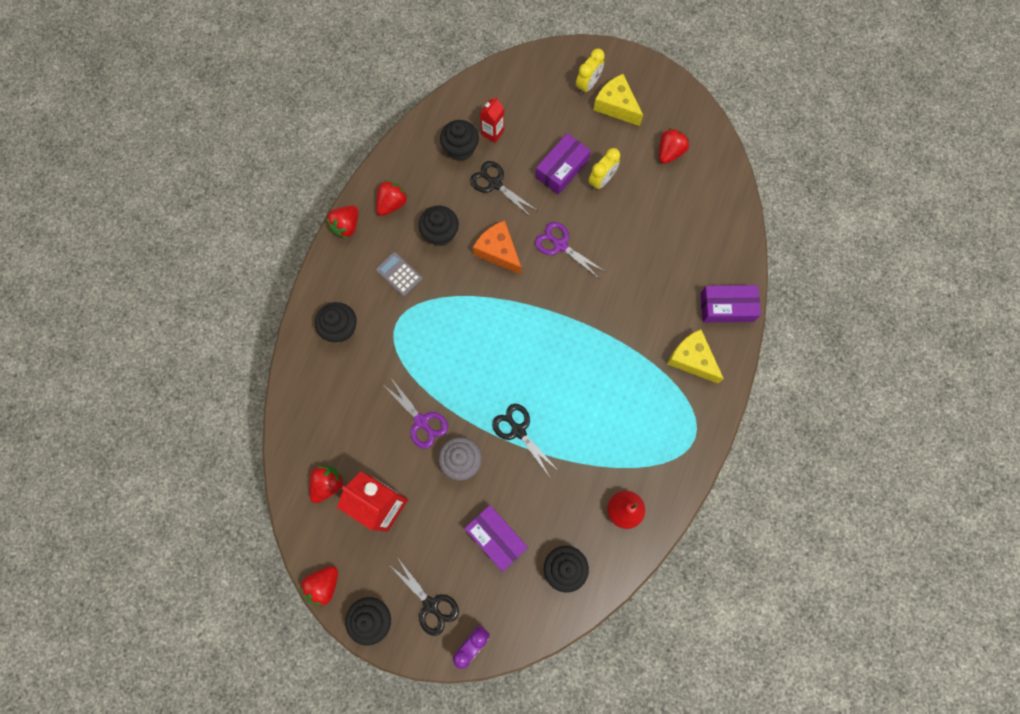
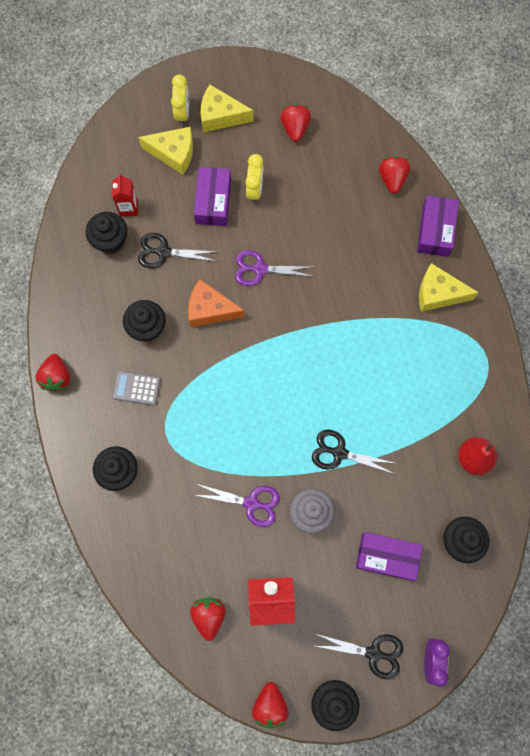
camera: 35 degrees left, 0 degrees up
(392, 204) = (84, 329): red strawberry -> red strawberry (392, 179)
(558, 112) = (173, 153): none -> yellow cheese
(727, 307) = (435, 231): purple box -> purple box turned 45 degrees counterclockwise

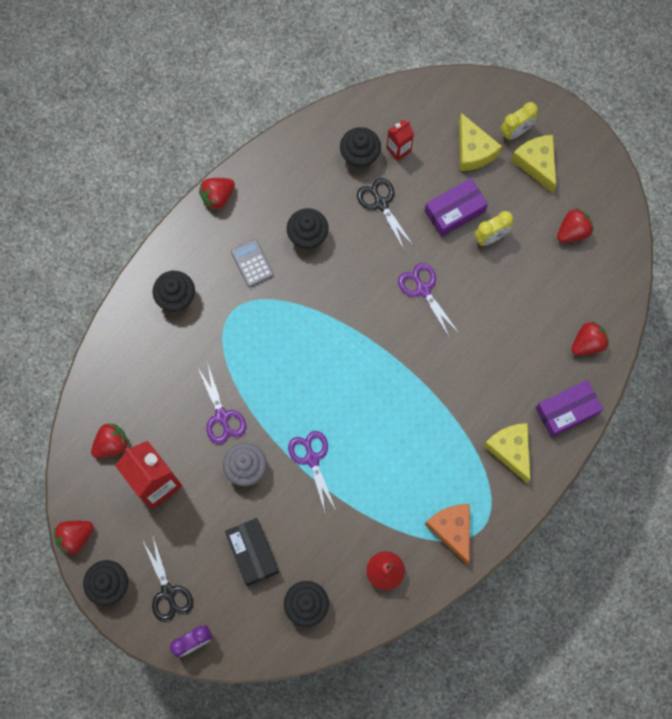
camera: 55 degrees right, 0 degrees up
(210, 309) = (359, 274): orange cheese -> orange cheese (452, 530)
(339, 453) = (312, 458): black scissors -> purple scissors
(386, 557) = (252, 553): purple box -> black box

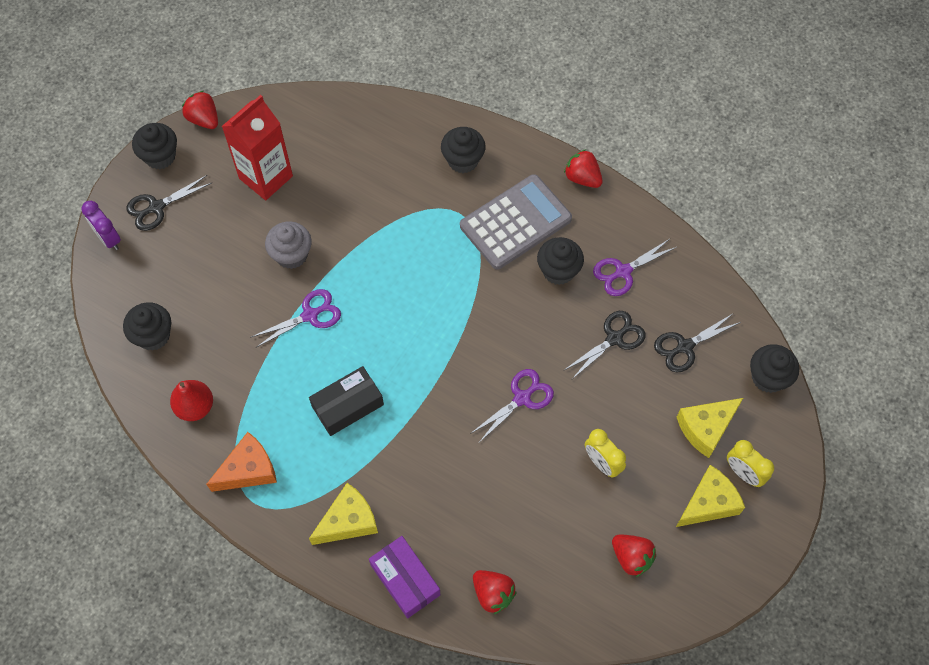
camera: 80 degrees right, 10 degrees down
(112, 444) = (300, 132): red strawberry -> none
(222, 416) = (343, 223): purple scissors -> purple scissors (623, 272)
(252, 263) = (515, 222): grey calculator -> grey calculator, size x2.07
(252, 553) = (203, 276): black box -> black box (347, 405)
(360, 156) = (666, 307): black cupcake -> black cupcake (768, 377)
(398, 149) = (684, 346): red carton -> black scissors
(455, 211) = (624, 418): purple box -> none

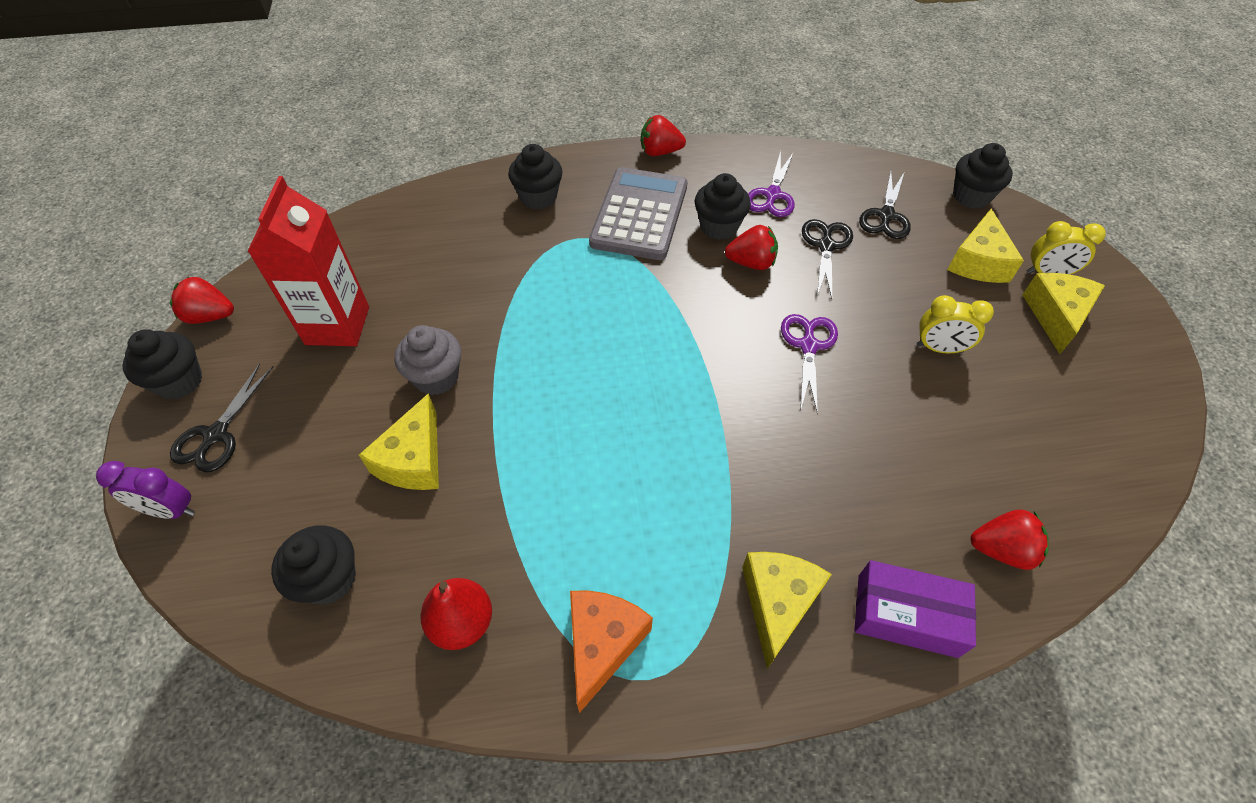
camera: 40 degrees left, 10 degrees down
(240, 299) = (414, 459): none -> yellow cheese
(310, 315) = (514, 420): purple scissors -> none
(347, 405) = (647, 479): black box -> none
(631, 557) = (1063, 408): red strawberry -> red strawberry (751, 263)

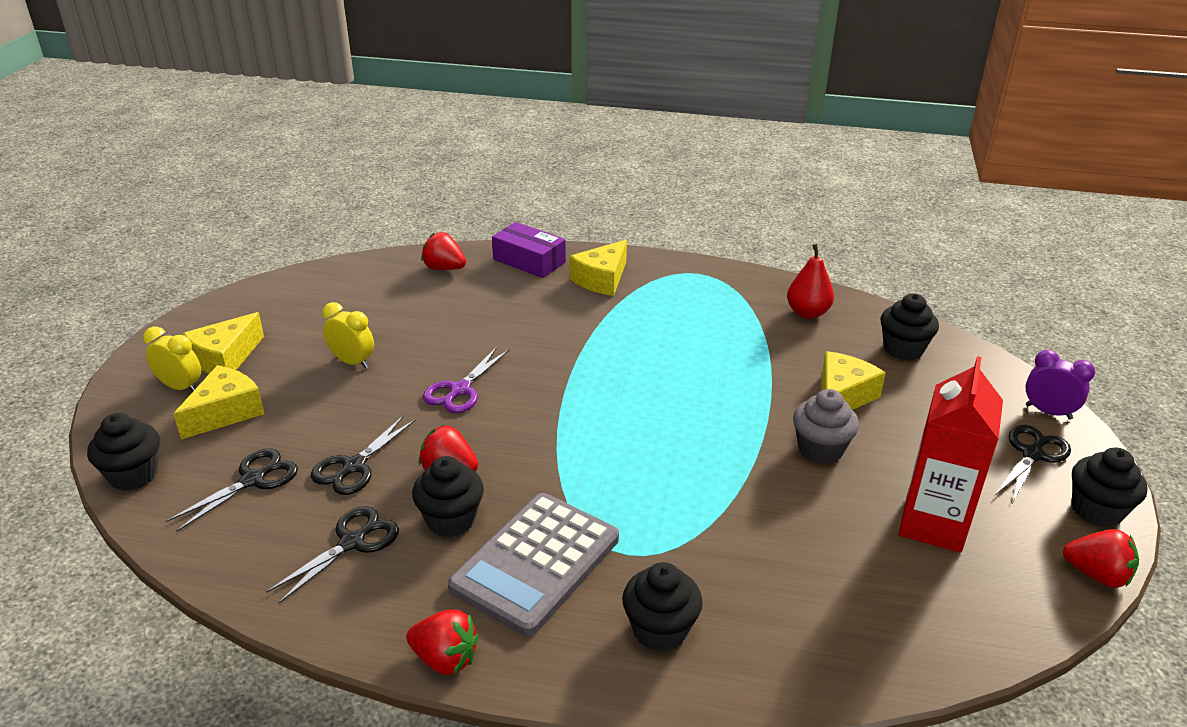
camera: 160 degrees left, 20 degrees down
(602, 644) = (719, 288): orange cheese -> none
(772, 195) = (352, 542): purple scissors -> black scissors

